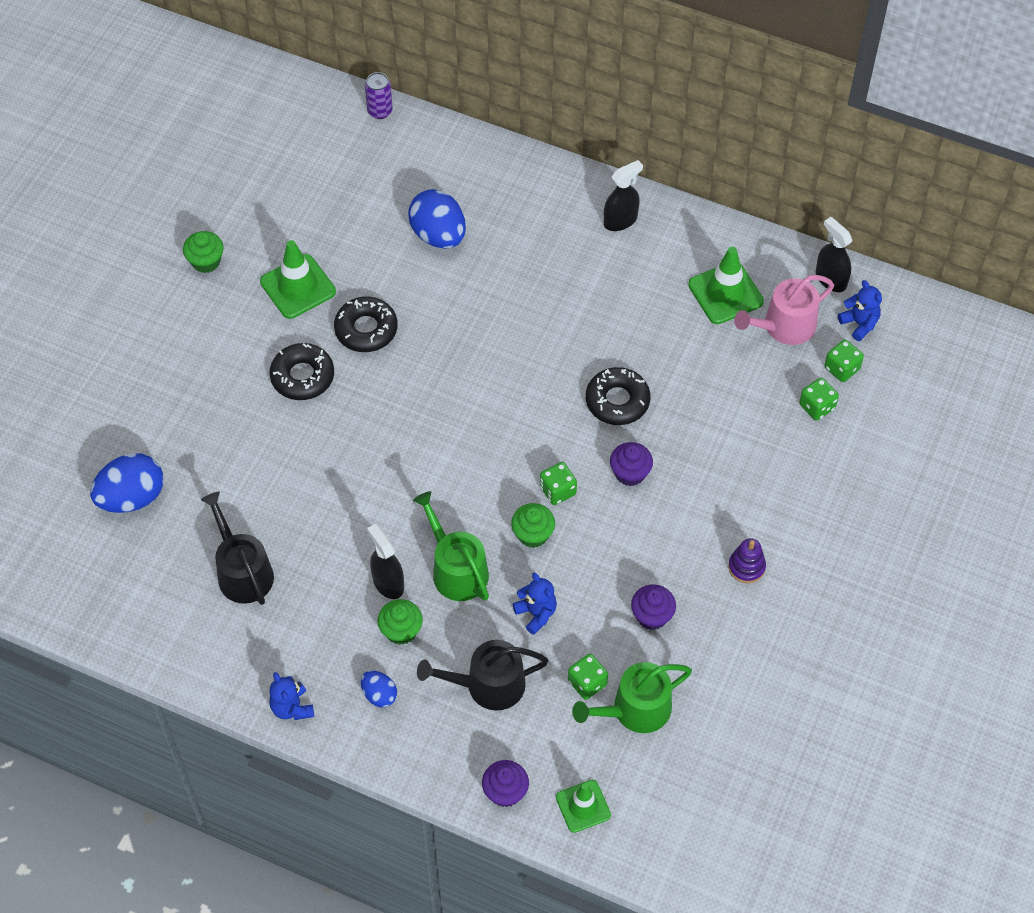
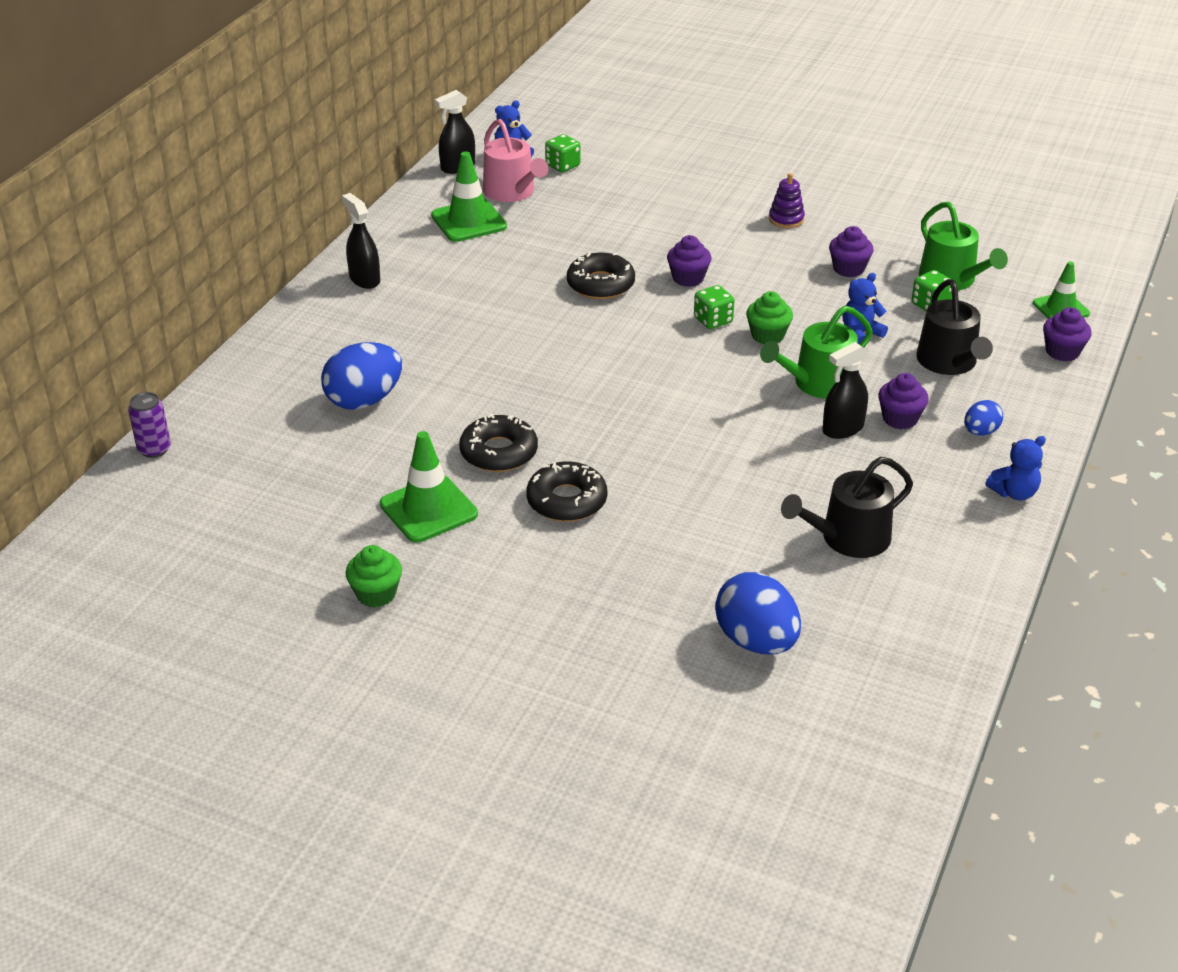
camera: 90 degrees left, 20 degrees down
(401, 630) = (900, 419): green cupcake -> purple cupcake
(817, 406) = (606, 179): green dice -> none

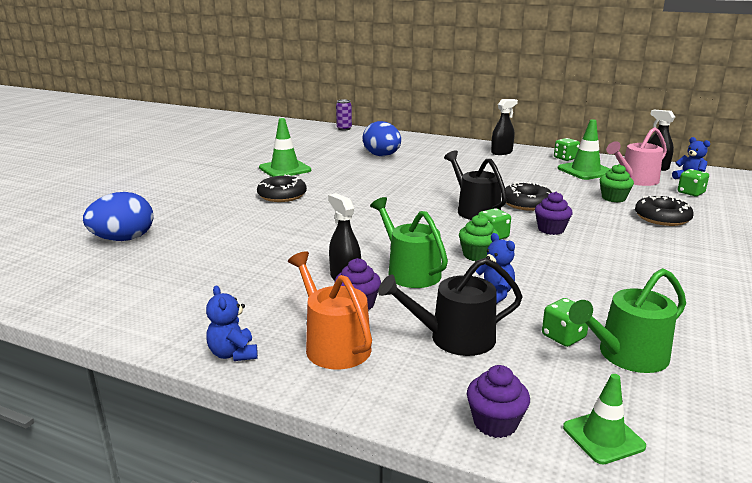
camera: 90 degrees right, 15 degrees down
(376, 594) = (223, 162): green cupcake -> green cupcake (613, 198)
(406, 228) = (565, 158): none -> green dice
(499, 452) = (331, 181): black donut -> black donut (662, 218)
(786, 219) = (683, 270): purple stacking toy -> none
(848, 269) = (610, 296): purple cupcake -> none
(848, 538) = (207, 273): black watering can -> black watering can (475, 210)
(980, 432) = (333, 345): blue egg -> orange watering can

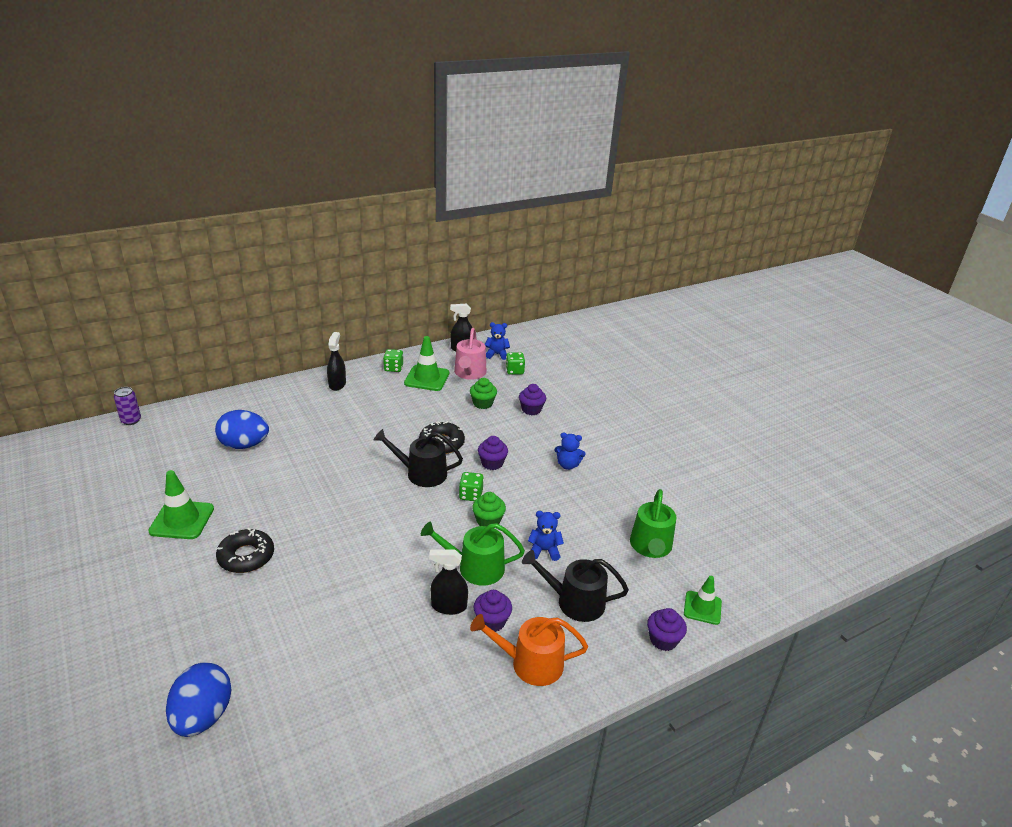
camera: 55 degrees left, 10 degrees up
(233, 354) = (493, 724): blue teddy bear -> blue teddy bear (568, 465)
(454, 338) = (575, 602): black watering can -> black watering can turned 75 degrees clockwise
(563, 337) = (614, 556): green dice -> none
(662, 218) = (531, 410): black donut -> purple cupcake

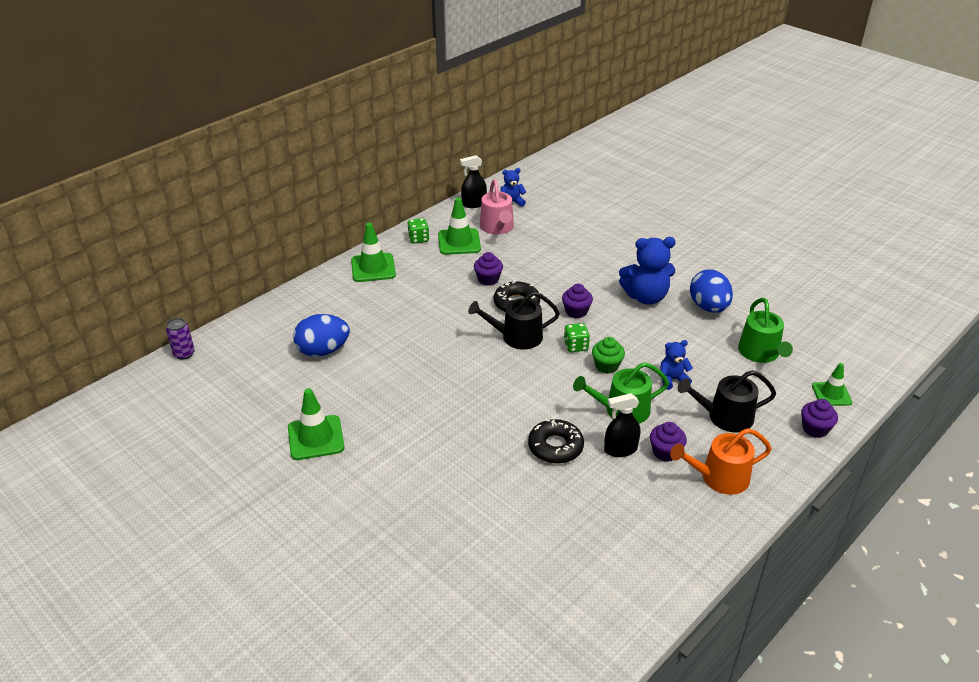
camera: 15 degrees left, 5 degrees up
(203, 716) = (468, 600): blue egg -> blue egg (708, 307)
(246, 556) = (405, 455): black donut -> black donut (555, 447)
(337, 384) = (373, 268): black spray bottle -> green traffic cone
(482, 403) = (530, 255): green cupcake -> none
(514, 371) = (539, 216): green dice -> none
(531, 410) = (580, 251): purple cupcake -> purple cupcake (488, 279)
(568, 465) = (646, 297): blue teddy bear -> blue teddy bear, size x1.82

